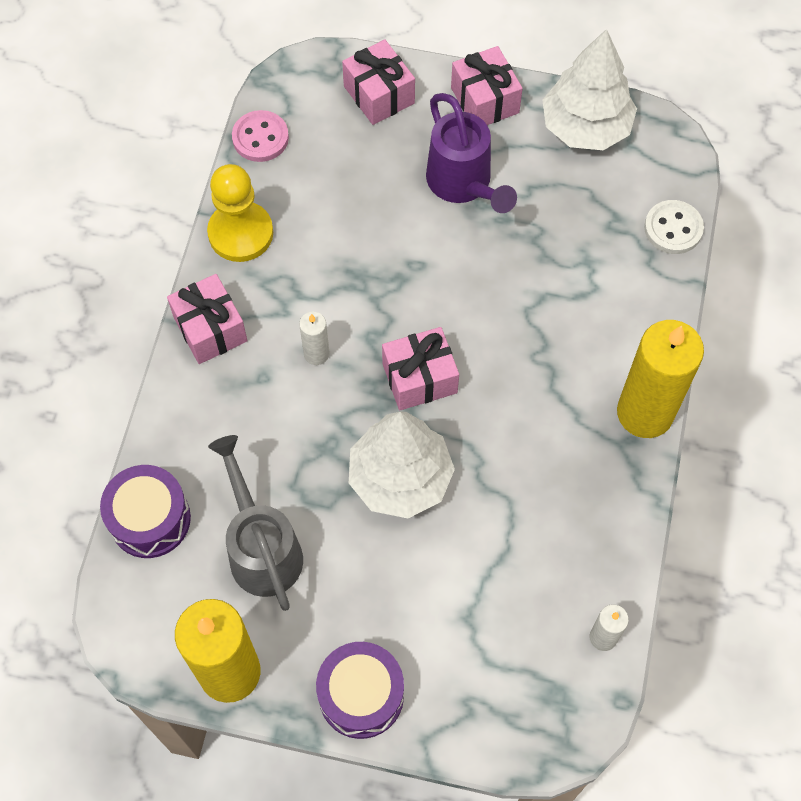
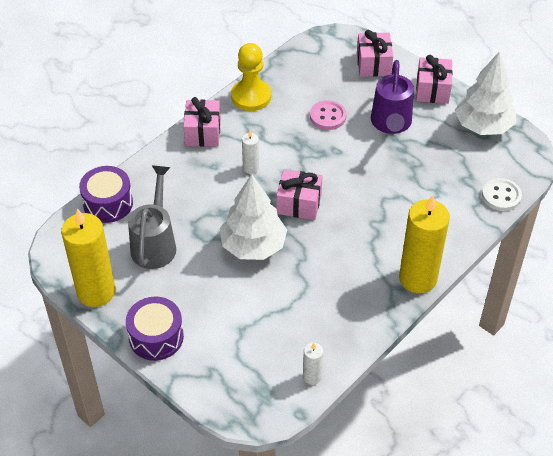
camera: 30 degrees right, 15 degrees down
(260, 138) = (293, 58): pink button -> pink button (328, 116)

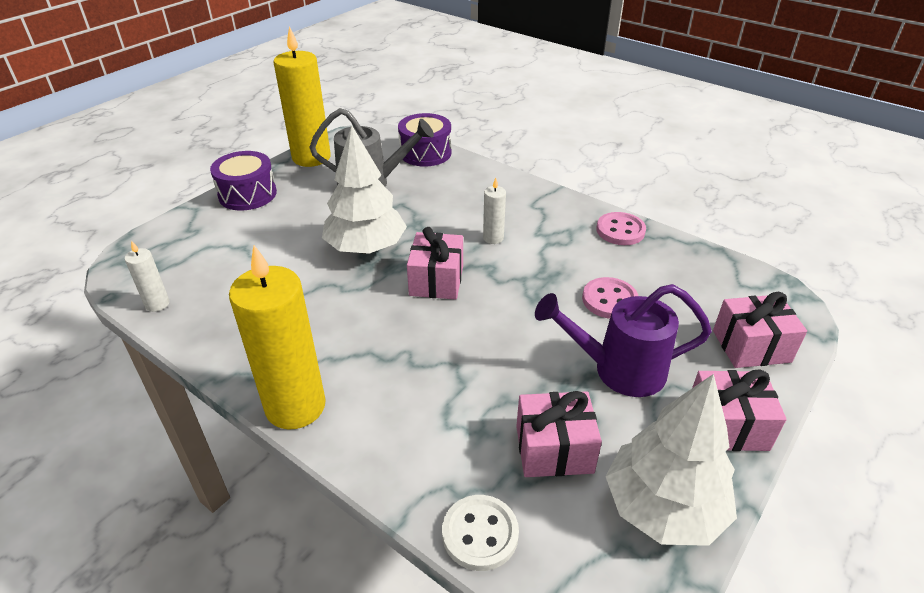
camera: 85 degrees right, 10 degrees down
(203, 132) = (543, 200): pink gift -> pink gift (554, 449)
(251, 96) = (620, 230): yellow pawn -> pink button

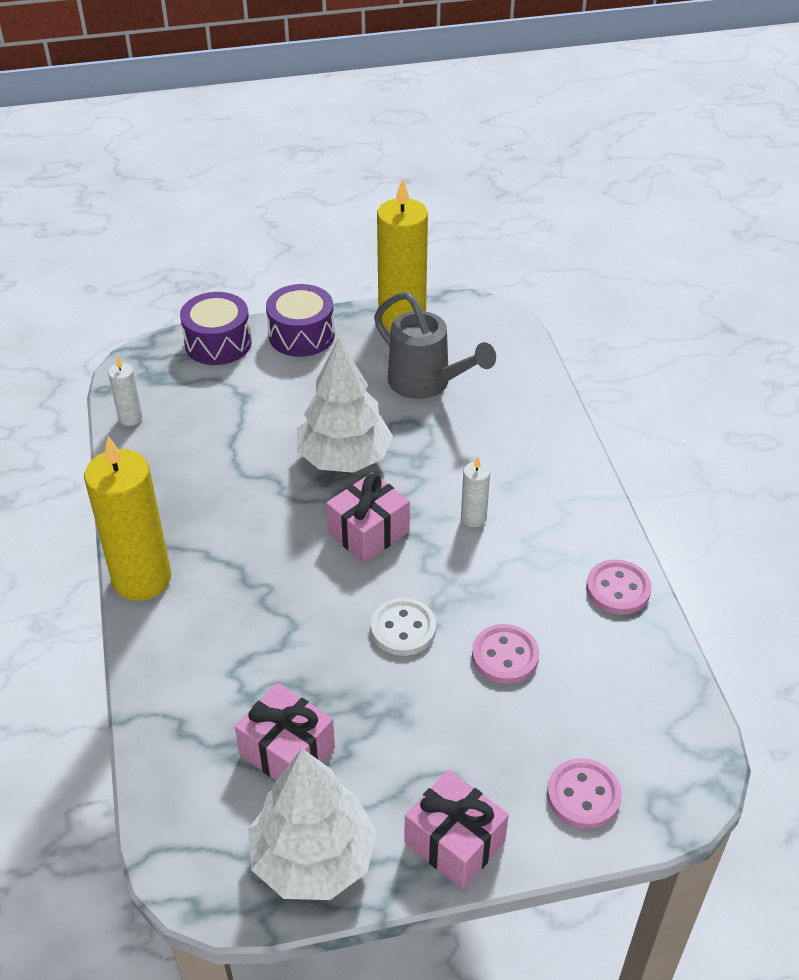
camera: 40 degrees right, 5 degrees up
(425, 153) = (523, 372): purple drum -> purple drum (218, 343)
(480, 534) = (163, 770): white button -> white button (403, 629)
(619, 370) = (425, 727): purple watering can -> none
(751, 346) = (583, 795): pink gift -> pink button

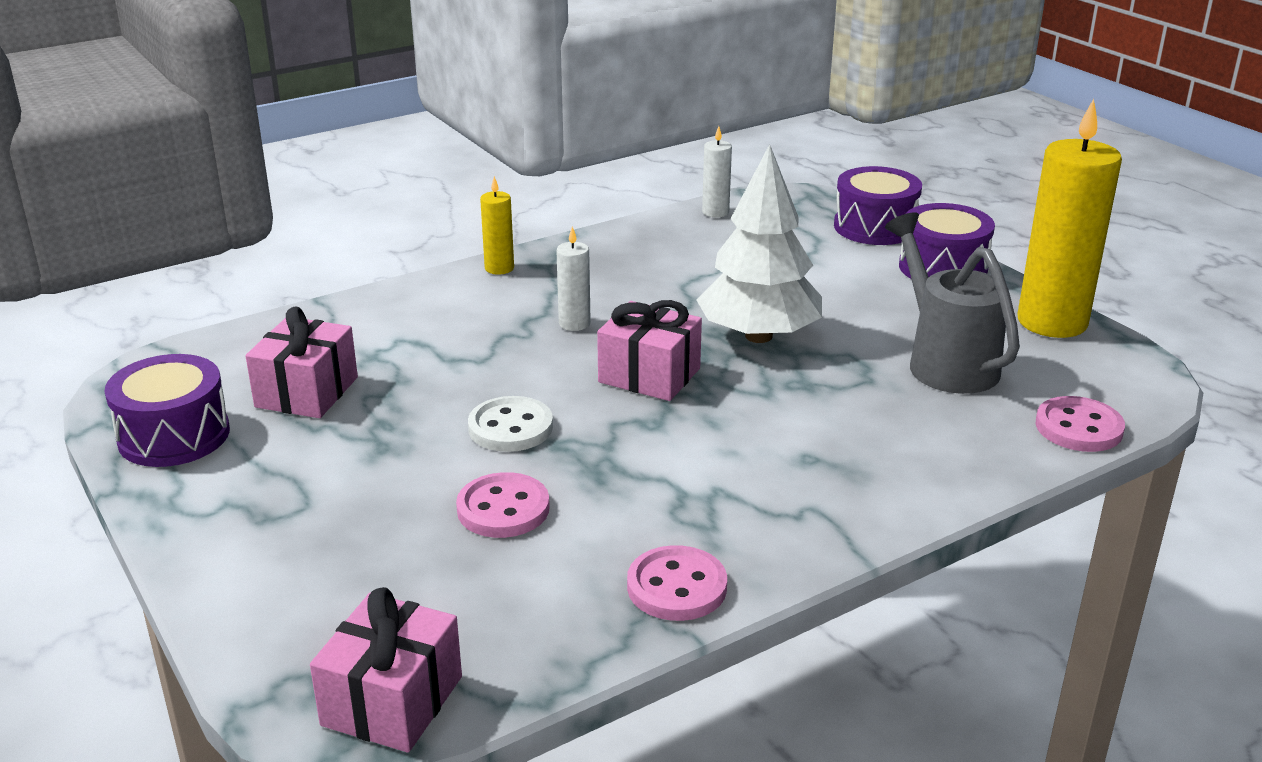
camera: 70 degrees right, 15 degrees down
(142, 579) = (499, 268): yellow candle -> yellow candle, size x0.46
(313, 858) = (174, 436): white tree -> purple drum
(426, 383) = (946, 362): grey watering can -> grey watering can turned 135 degrees clockwise
(454, 842) = (208, 522): pink gift -> pink gift (392, 701)
(473, 518) = (727, 442): white candle -> white candle (574, 323)
(583, 795) = (298, 612): pink button -> pink button (1078, 428)

